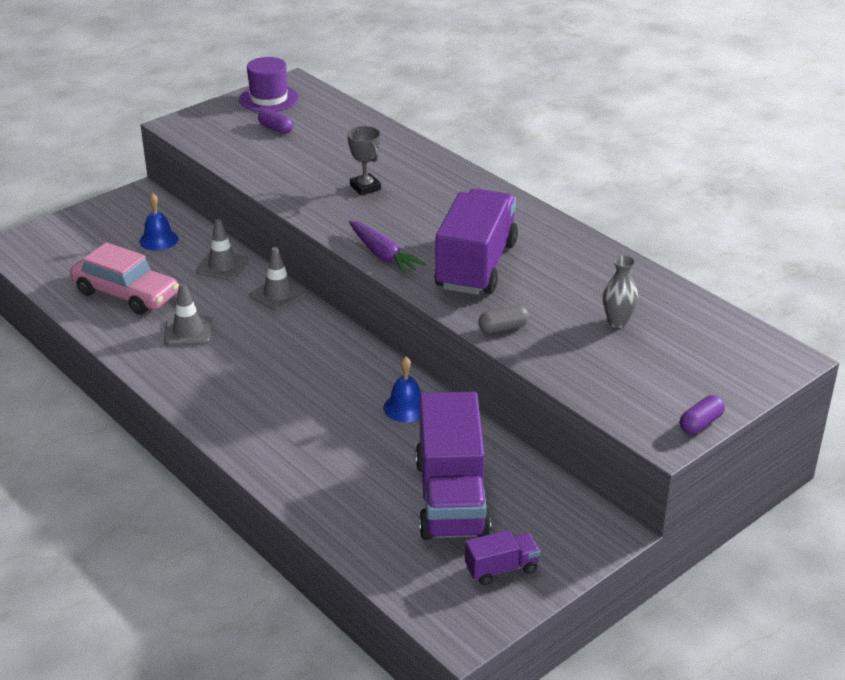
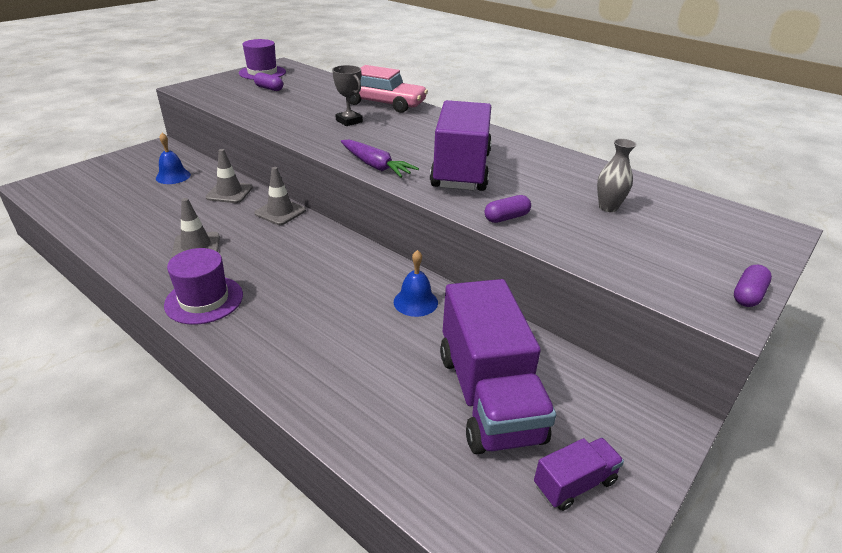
camera: 10 degrees left, 0 degrees up
(126, 293) = (139, 218): pink car -> pink car (383, 103)
(197, 390) = (204, 300): none -> purple hat
(503, 328) = (506, 218): grey capsule -> purple capsule

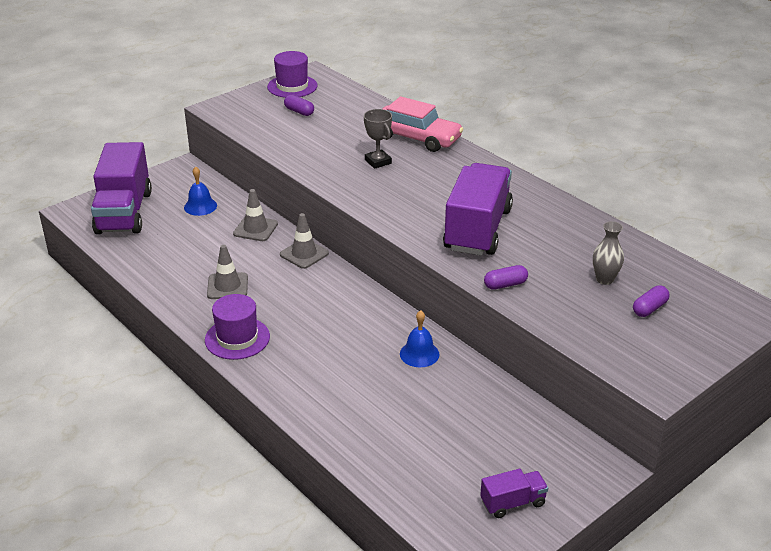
camera: 10 degrees right, 0 degrees up
(375, 166) = (396, 220): purple carrot -> none
(488, 396) = (464, 436): purple truck -> purple truck (124, 212)
(748, 295) = (687, 371): purple capsule -> purple capsule (649, 308)

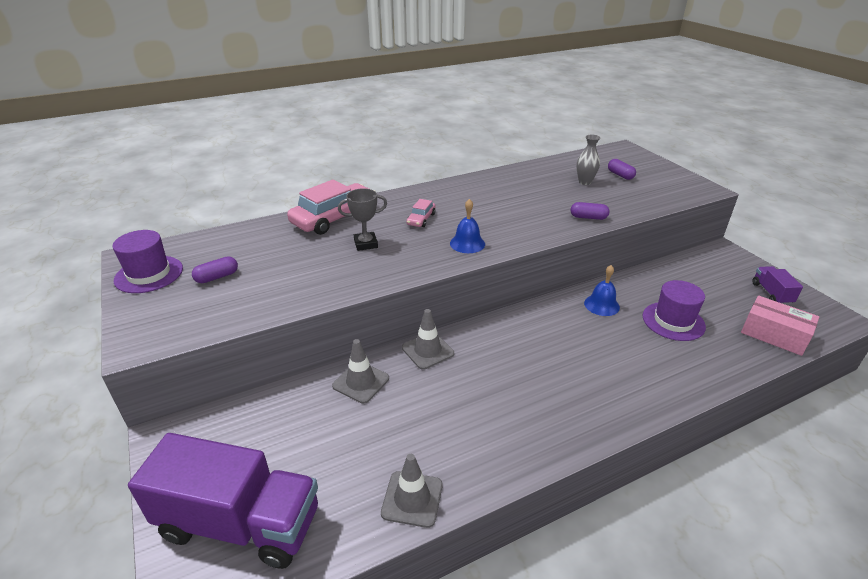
camera: 75 degrees left, 0 degrees up
(200, 206) = (280, 428): blue bell -> blue bell (467, 243)
(227, 286) = (469, 420): grey traffic cone -> grey traffic cone (412, 499)
(237, 338) = (569, 423): purple hat -> purple hat (673, 321)
(418, 491) = (774, 335): none -> pink box
(439, 181) = (421, 219): none -> pink car
(477, 229) = (506, 215): purple truck -> none
(505, 285) = (588, 217): purple capsule -> purple capsule turned 75 degrees counterclockwise

